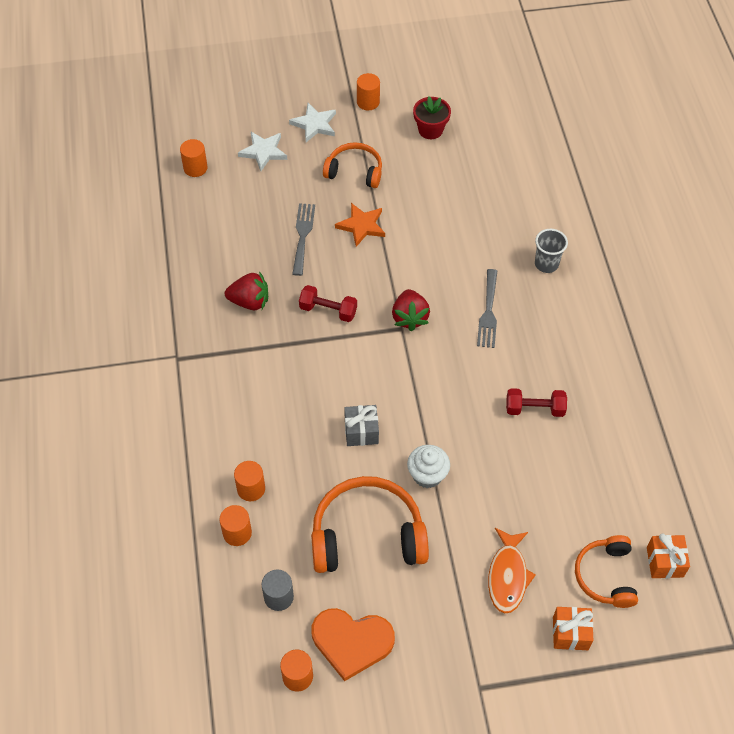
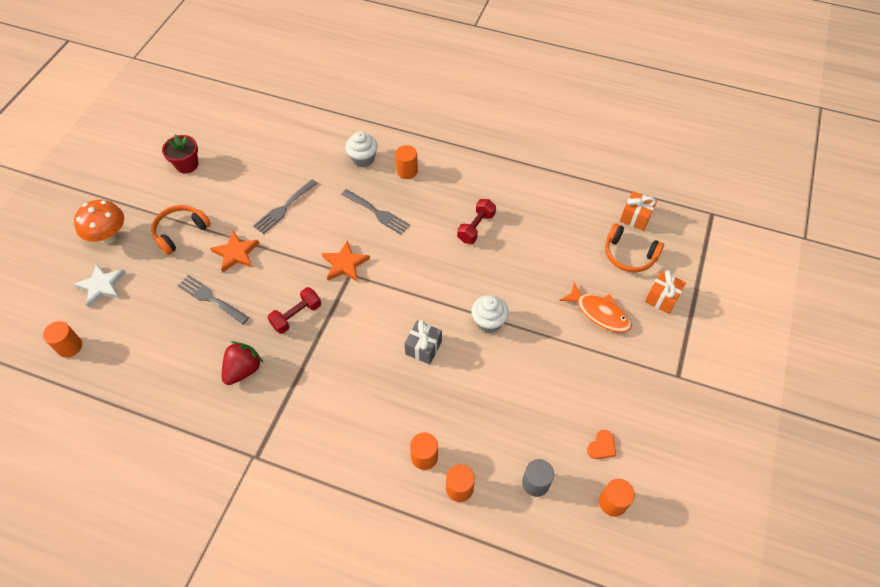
camera: 60 degrees left, 0 degrees up
(314, 124) = (109, 236): white star -> orange mushroom
(351, 642) = (602, 446): orange heart -> orange heart, size x0.44
(367, 535) = (516, 389): orange headphones -> none
(368, 102) = (122, 190): orange cylinder -> orange cylinder (407, 171)
(409, 317) = (345, 264): red strawberry -> orange star
(437, 233) = (284, 208): none -> grey fork
(546, 264) = (363, 159): grey cup -> white cupcake

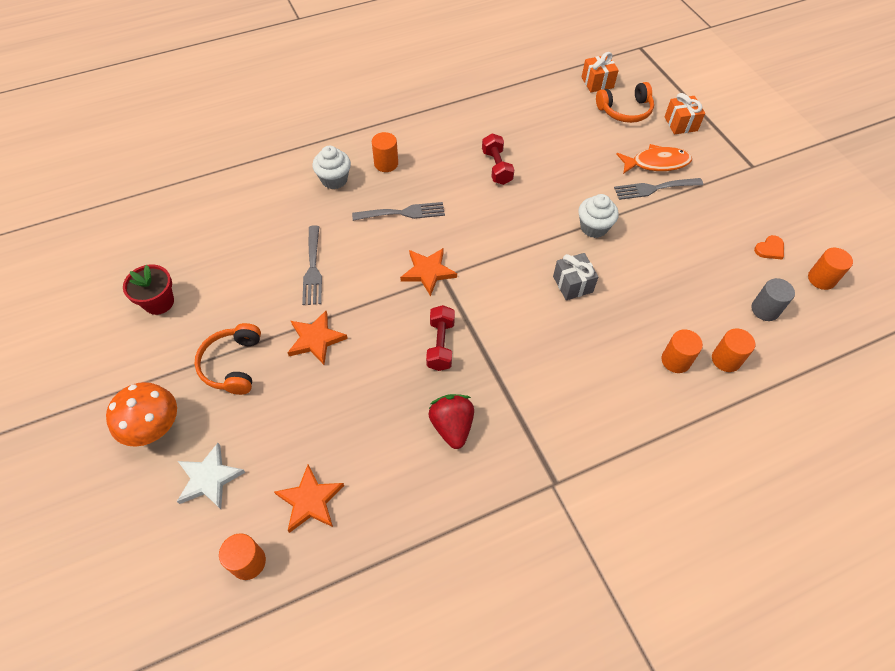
camera: 45 degrees left, 0 degrees up
(130, 342) = (310, 500): none -> orange star
(210, 298) = (342, 395): grey fork -> grey fork (654, 188)
(602, 446) = (770, 249): orange heart -> orange heart turned 60 degrees clockwise

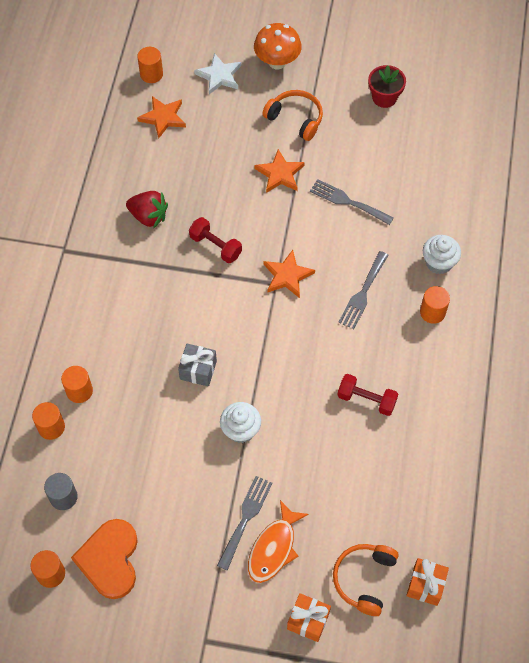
camera: 125 degrees right, 5 degrees up
(770, 249) = (110, 559): orange heart -> orange heart, size x2.25

